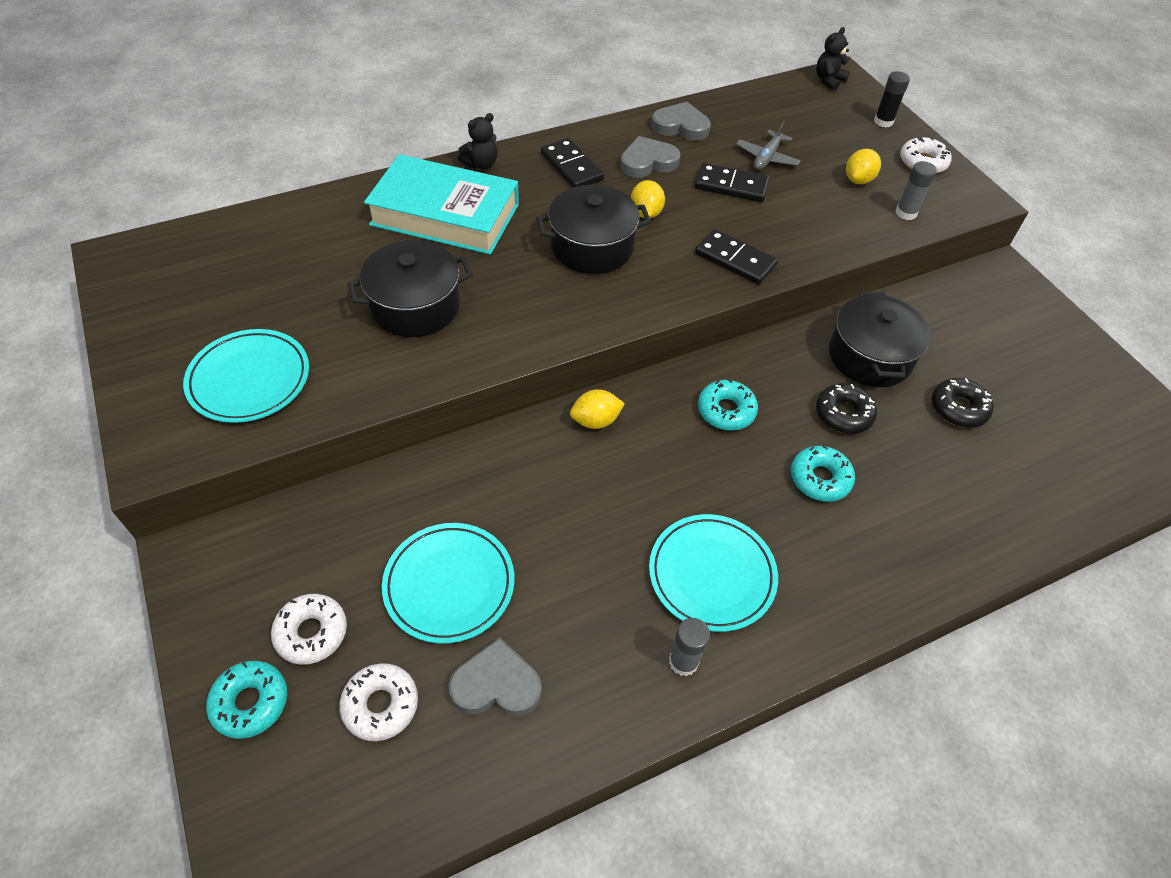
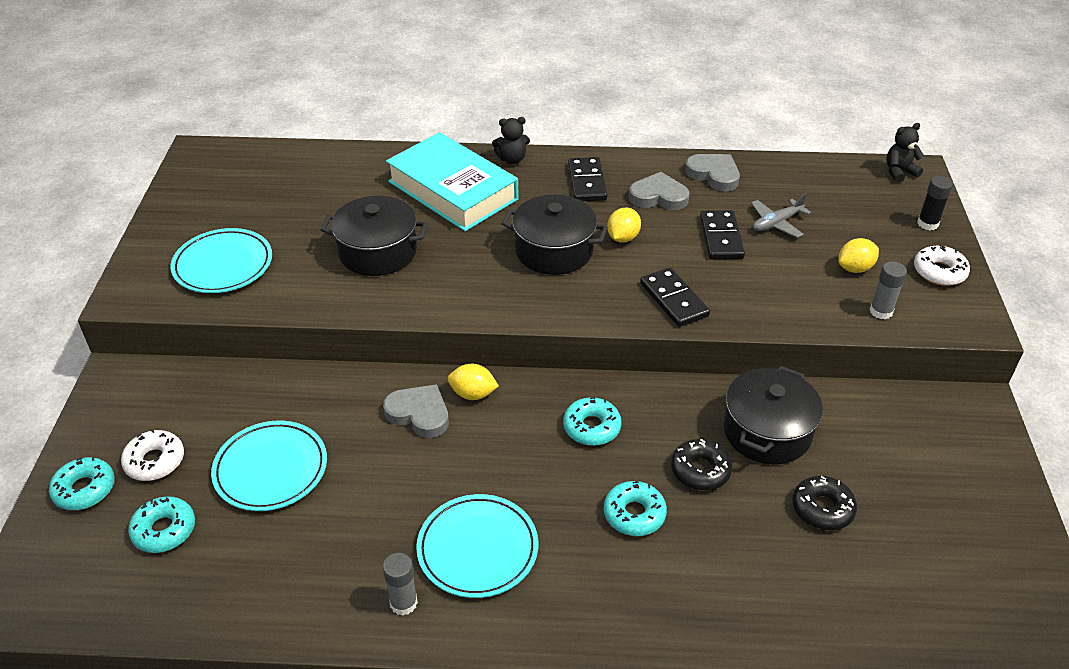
camera: 30 degrees right, 10 degrees down
(381, 705) = (164, 530): white donut -> turquoise donut
(496, 684) = (252, 553): grey heart -> grey heart (419, 414)
(731, 186) = (721, 237): black domino -> black domino turned 45 degrees clockwise

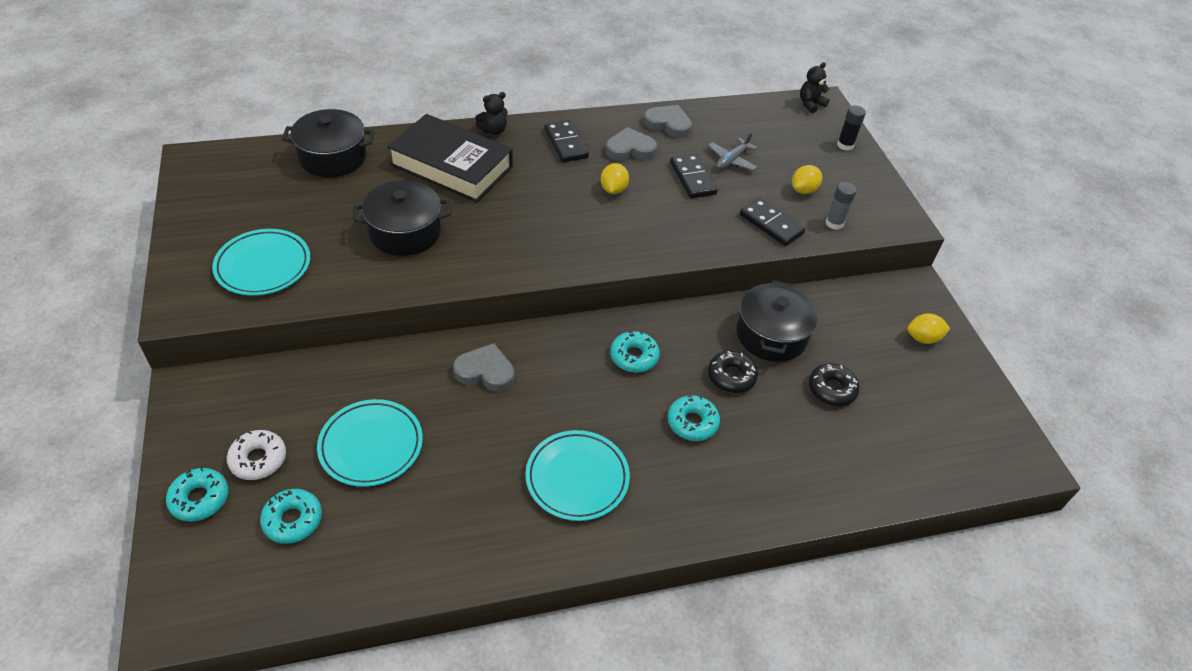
camera: 20 degrees left, 5 degrees up
(403, 603) = (532, 536): grey glue stick -> none
(452, 190) = (451, 166): turquoise book -> black book
(473, 394) = (525, 346): yellow lemon -> yellow lemon (923, 338)
(554, 250) = (560, 209): black pot -> black pot (333, 157)
(674, 300) = (673, 238): black domino -> black domino (771, 224)
(939, 272) = (866, 184): white donut -> none

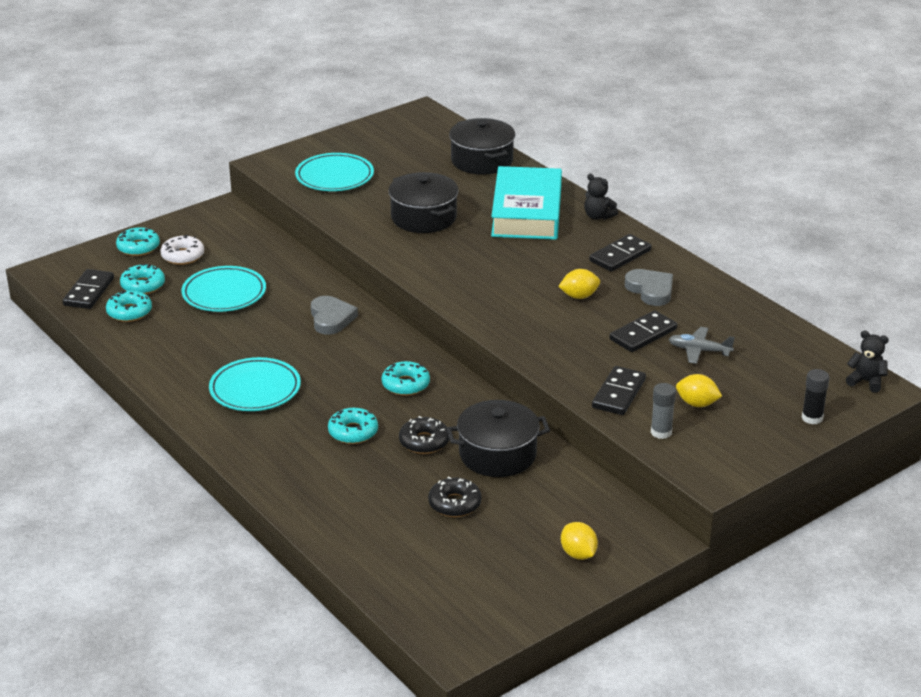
camera: 70 degrees right, 15 degrees down
(262, 585) = (89, 292): none -> black domino
(343, 552) = (129, 312): none -> turquoise donut
(451, 166) = (526, 212): black book -> turquoise book
(668, 124) = (717, 301): grey heart -> none

